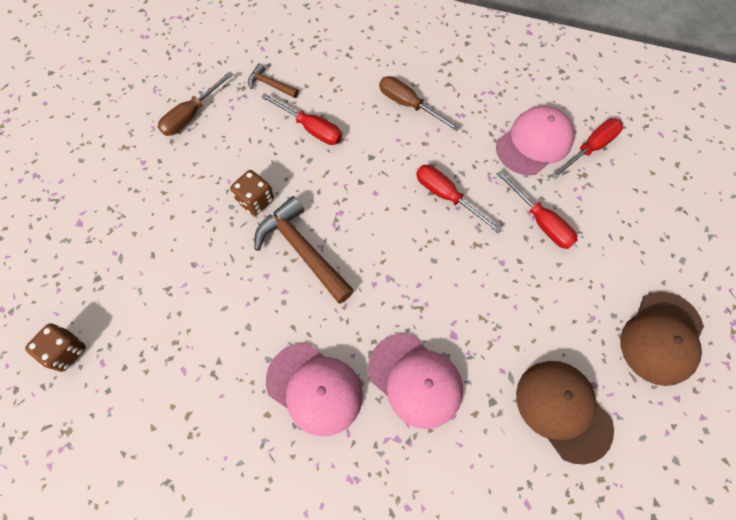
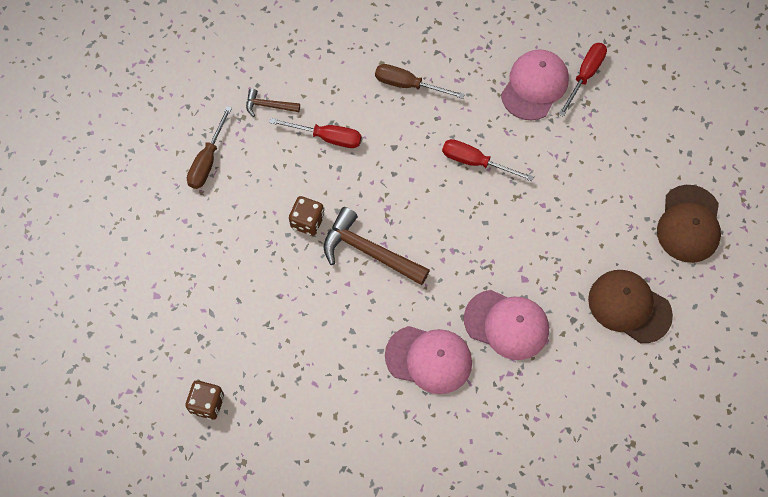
camera: 20 degrees left, 0 degrees up
(540, 221) = (563, 158): red screwdriver -> none

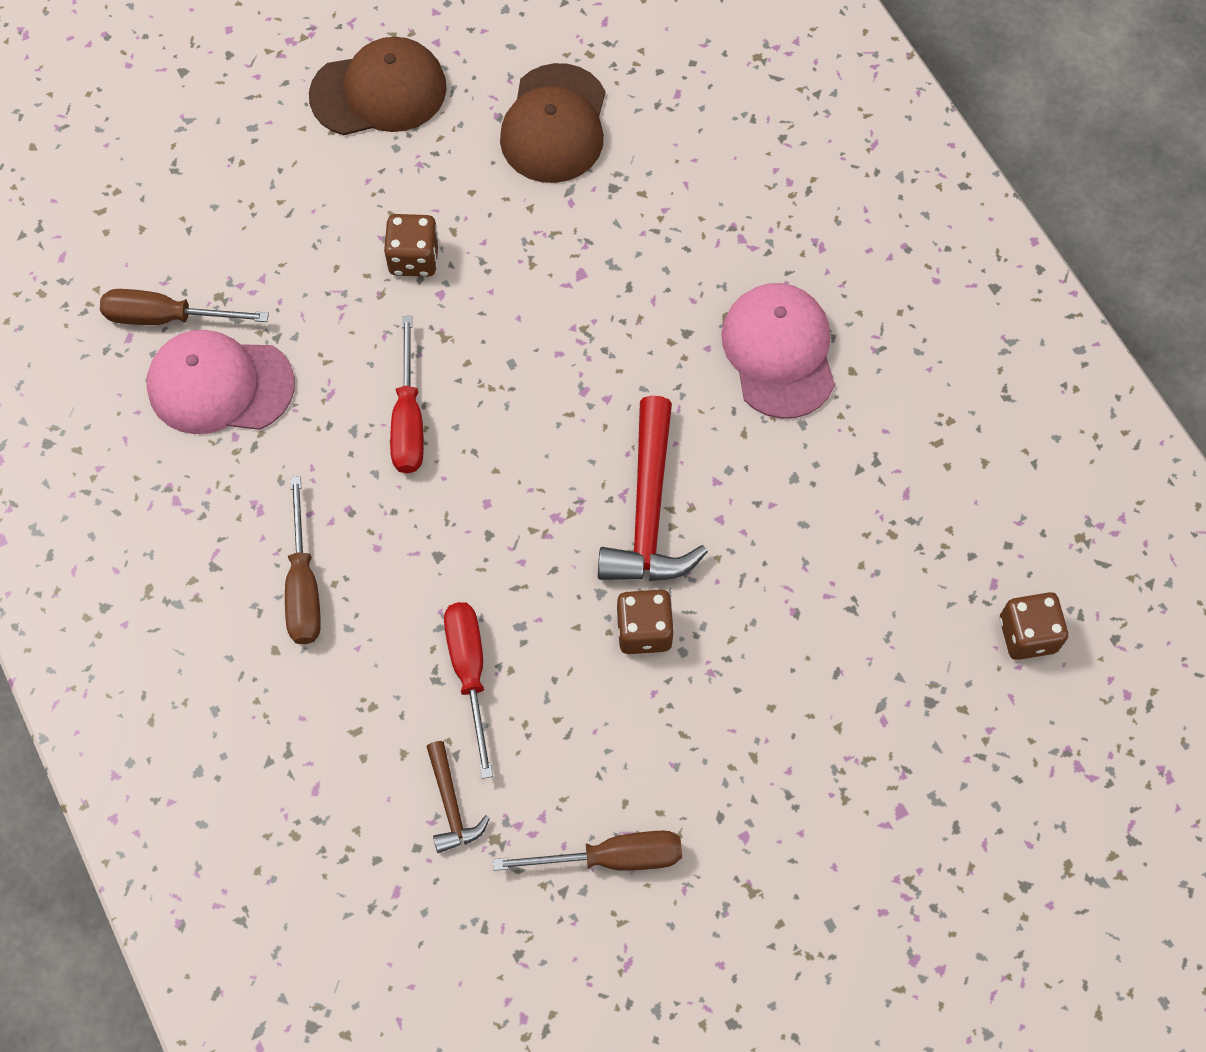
camera: 115 degrees left, 0 degrees up
(369, 252) = (649, 511): brown hammer -> red hammer
(506, 324) = (667, 270): pink cap -> none
(570, 200) = (414, 258): none -> brown dice
(585, 76) = (167, 317): red screwdriver -> brown screwdriver

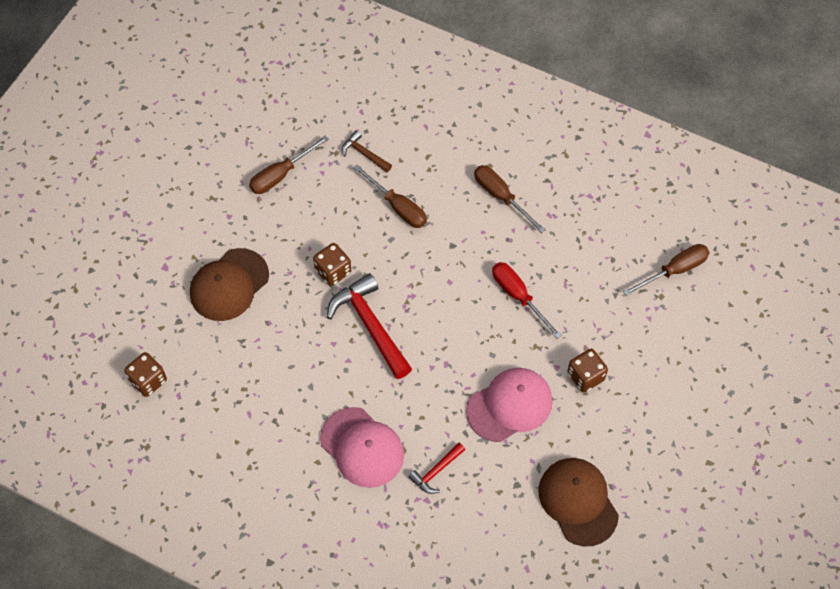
camera: 145 degrees right, 5 degrees down
(220, 385) = (619, 256): pink cap -> pink cap (509, 405)
(379, 91) = (686, 457): brown cap -> brown cap (229, 285)
(470, 673) = (398, 207): red screwdriver -> brown screwdriver
(703, 264) = (436, 471): none -> red hammer

